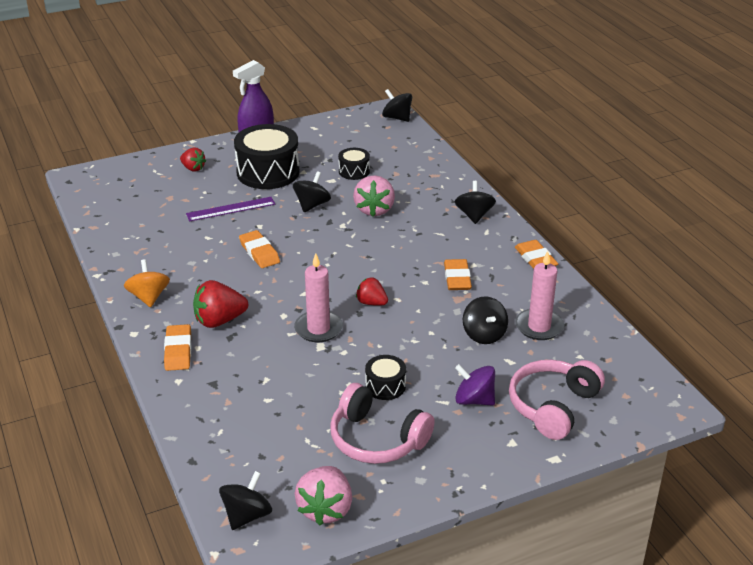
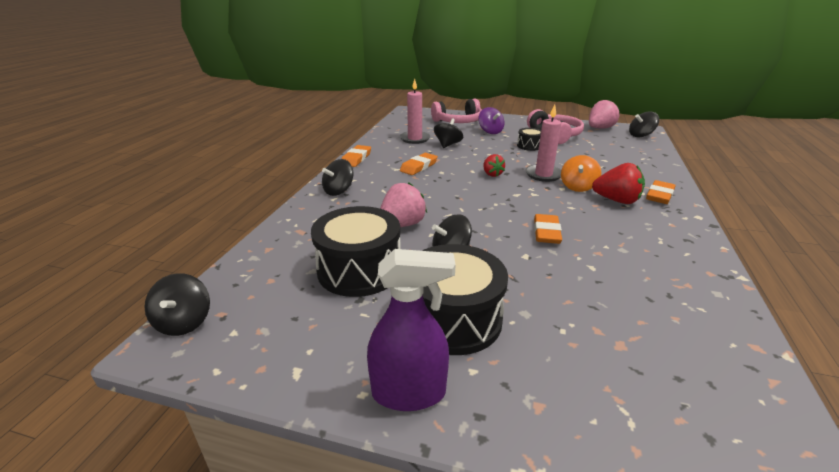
camera: 140 degrees left, 5 degrees down
(149, 297) = (679, 236): orange spinning top -> orange spinning top (578, 187)
(193, 168) = (557, 387): red strawberry -> none
(231, 209) = (543, 288): purple ruler -> none
(354, 171) = (359, 270): black drum -> black drum, size x2.01

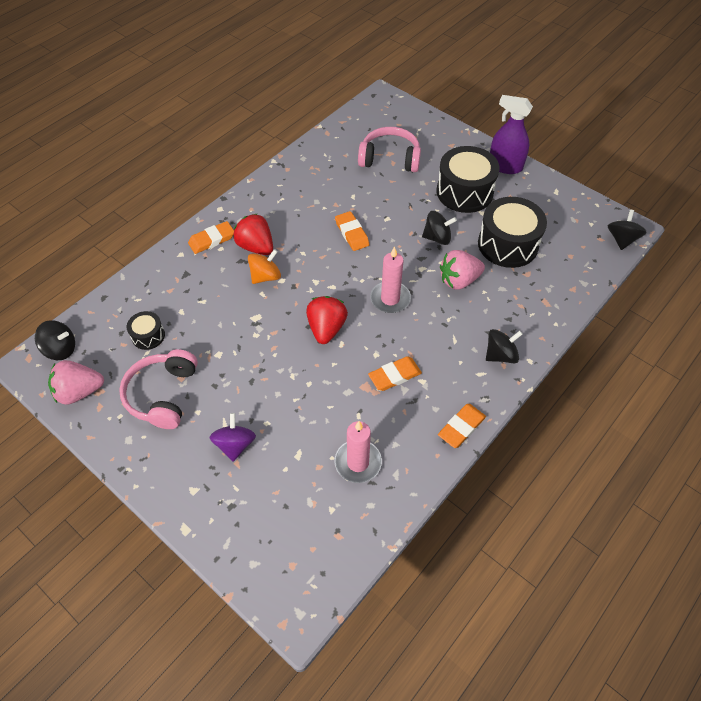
camera: 155 degrees left, 25 degrees up
(447, 145) = (325, 423): black spinning top -> none
(458, 122) = (251, 508): pink headphones -> pink headphones (390, 159)
(492, 174) = (326, 328): red strawberry -> red strawberry, size x1.62
(529, 146) = (226, 377): black drum -> black drum (148, 336)
(543, 175) = (276, 308): pink candle -> pink candle (390, 299)
(546, 232) = (352, 233): orange eraser -> orange eraser turned 60 degrees counterclockwise

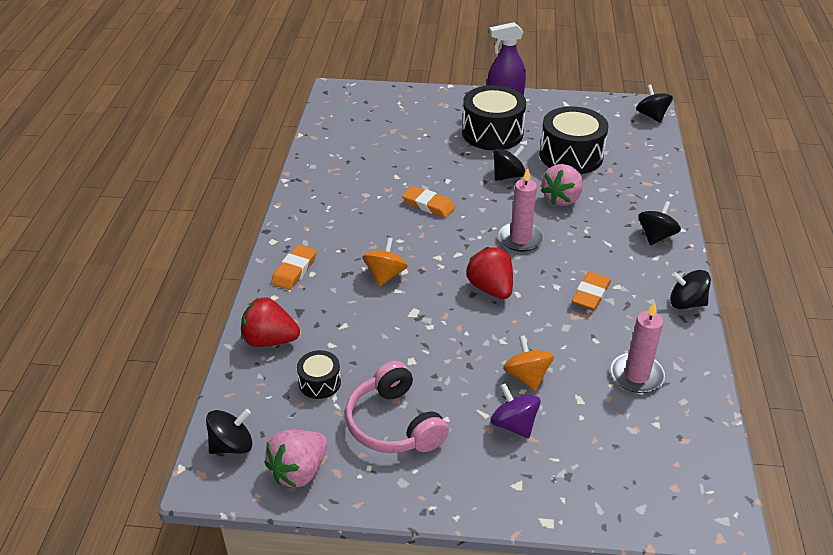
camera: 35 degrees left, 15 degrees down
(256, 247) = (347, 256): red strawberry -> red strawberry (270, 340)
(280, 414) = (526, 376): none -> orange spinning top
(390, 159) = (398, 134): pink headphones -> none
(461, 427) = (686, 303): orange eraser -> black spinning top

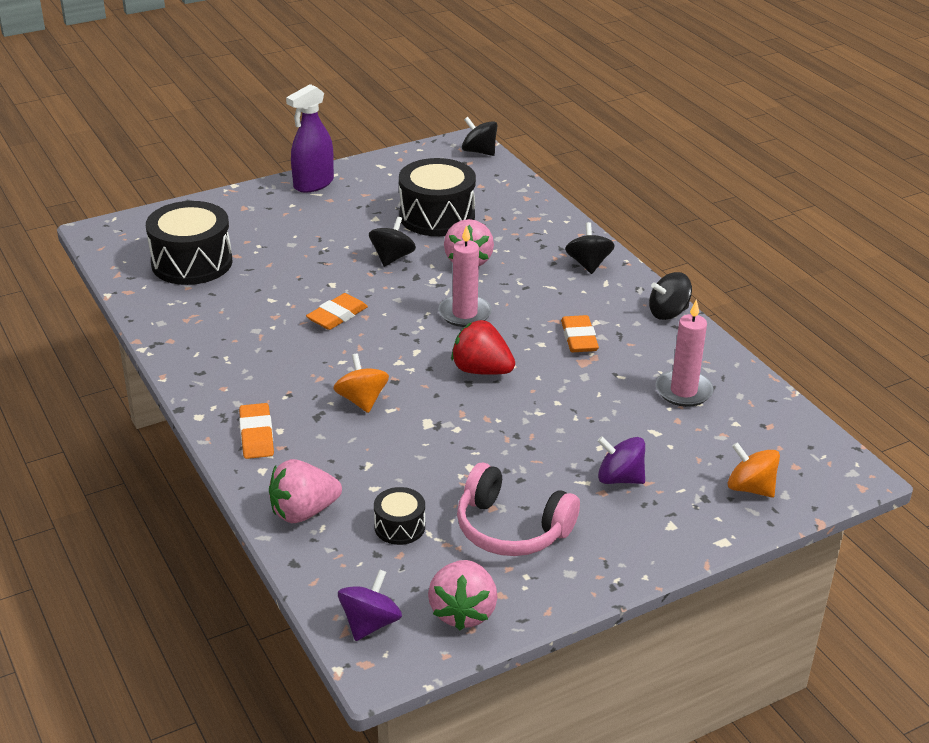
camera: 35 degrees left, 5 degrees down
(232, 445) = (370, 623): black spinning top -> purple spinning top
(270, 340) = (303, 512): red strawberry -> pink strawberry
(428, 205) = (337, 315): orange eraser -> orange eraser turned 45 degrees counterclockwise
(492, 133) = (333, 220): black drum -> black drum (192, 263)
(526, 376) = (591, 433): orange spinning top -> orange spinning top (750, 488)

